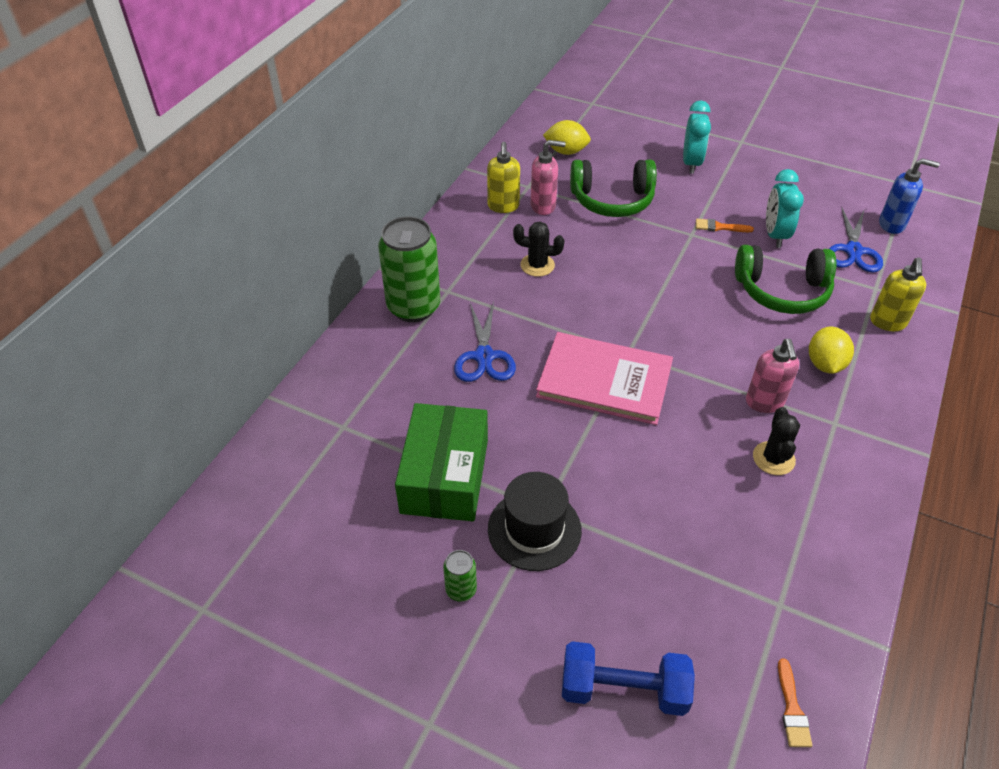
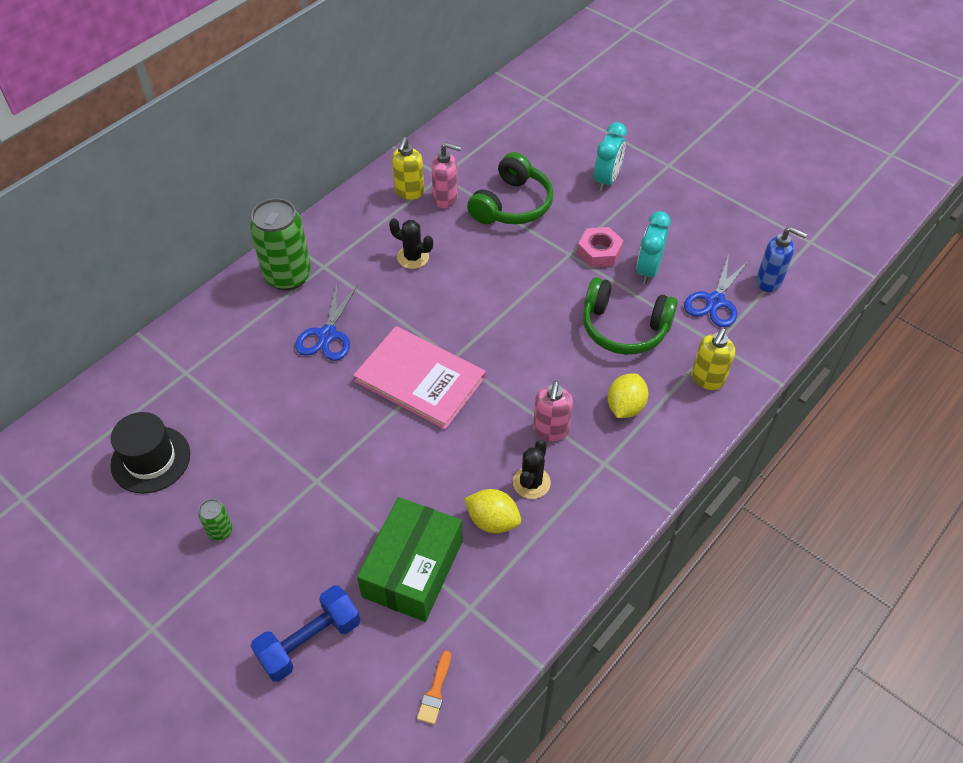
camera: 15 degrees right, 5 degrees up
(445, 476) = (248, 434): green box -> green box (413, 569)
(534, 529) = (300, 496): black hat -> black hat (151, 459)
(566, 151) = (493, 145): yellow lemon -> yellow lemon (492, 521)
(612, 200) = (512, 205): green headphones -> green headphones turned 75 degrees counterclockwise
(623, 689) = (309, 641): blue dumbbell -> blue dumbbell turned 60 degrees counterclockwise
(719, 227) = (599, 252): orange brush -> pink nut

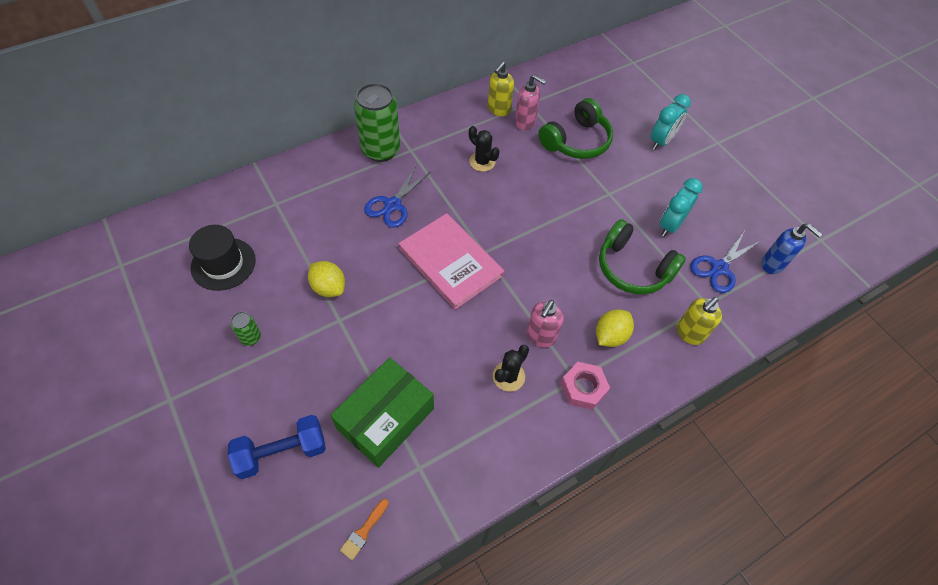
camera: 15 degrees right, 5 degrees up
(492, 521) = (465, 399): yellow lemon -> yellow lemon (329, 287)
(599, 252) = (634, 198): pink nut -> pink nut (583, 388)

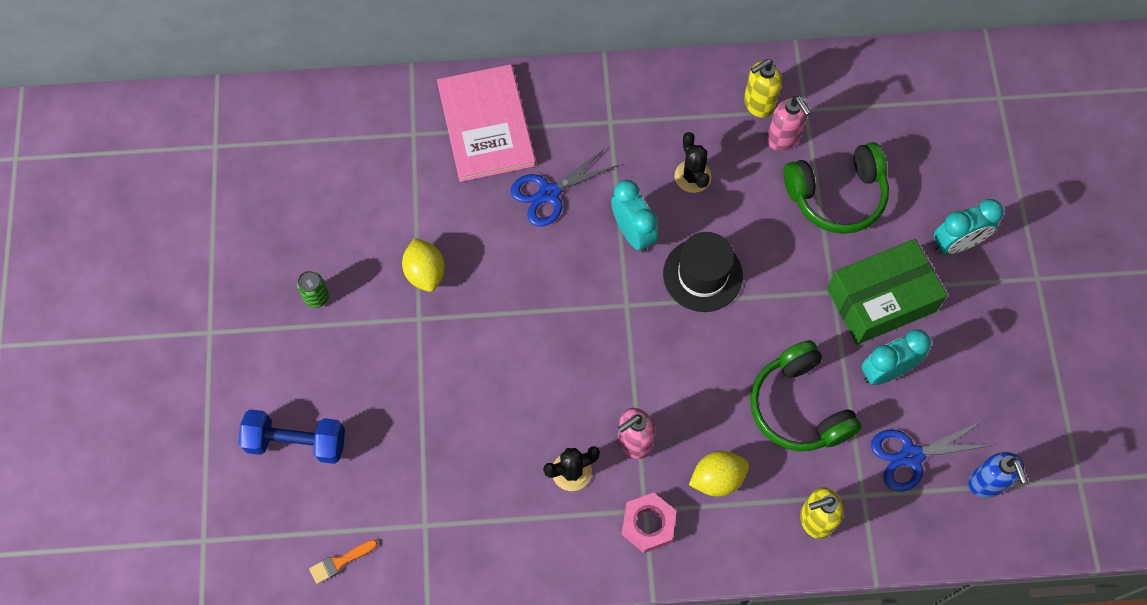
camera: 30 degrees right, 10 degrees up
(223, 264) = (323, 191): black hat -> black hat (702, 275)
(381, 150) = (572, 107): green can -> none
(386, 418) = (416, 456): green box -> green box (881, 300)
(451, 262) = (580, 301): pink book -> pink book (486, 125)
(463, 207) = (633, 233): none -> turquoise clock

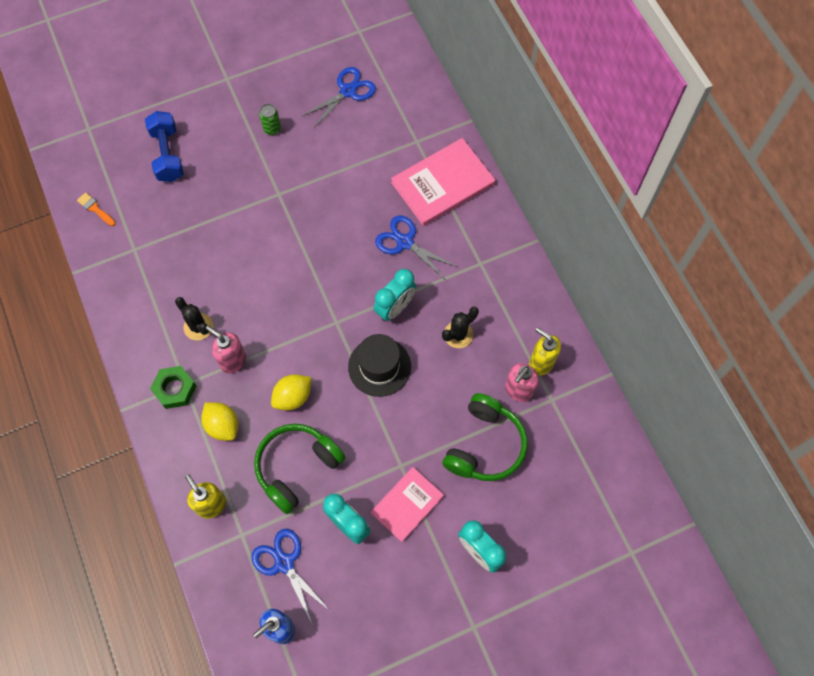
camera: 70 degrees right, 0 degrees up
(302, 188) = (348, 91): none -> blue scissors
(425, 273) = (313, 186): yellow lemon -> yellow lemon (293, 397)
(648, 524) = (175, 389): pink nut -> green nut
(837, 195) = (485, 445): green headphones -> green headphones turned 120 degrees counterclockwise
(881, 300) = (407, 504): green box -> pink book

